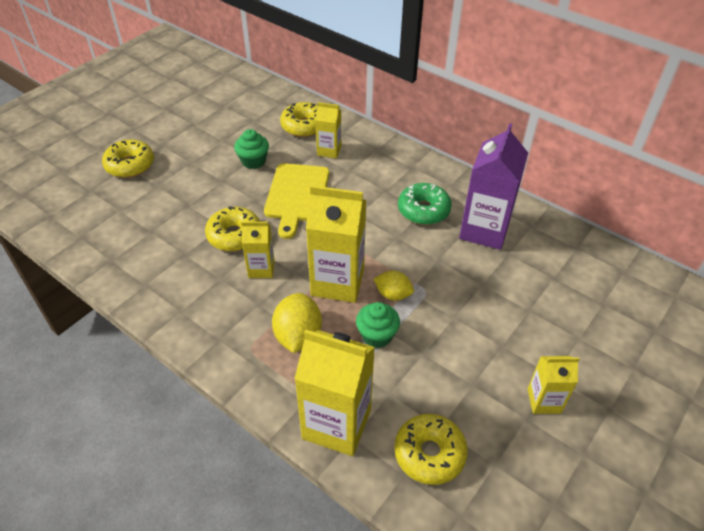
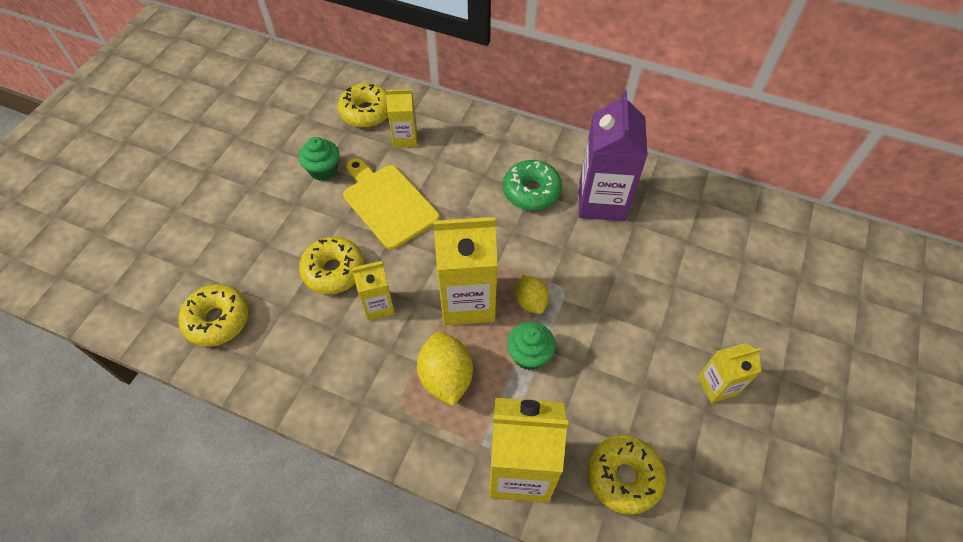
camera: 15 degrees left, 10 degrees up
(130, 165) = (178, 207): yellow donut -> yellow donut (217, 320)
(297, 195) = (388, 203): yellow cutting board -> yellow cutting board turned 150 degrees clockwise
(393, 294) = (530, 302): yellow lemon -> yellow lemon turned 60 degrees clockwise

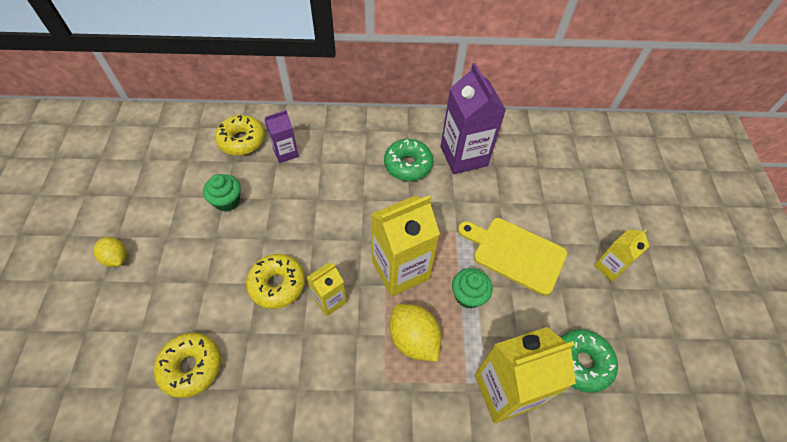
camera: 25 degrees left, 0 degrees up
(388, 203) = (297, 212): yellow cutting board -> yellow cutting board (515, 254)
(405, 138) = (285, 153): yellow carton -> purple carton
(530, 302) = (449, 253): yellow lemon -> yellow lemon (116, 258)
(624, 476) = (581, 362): yellow donut -> green donut

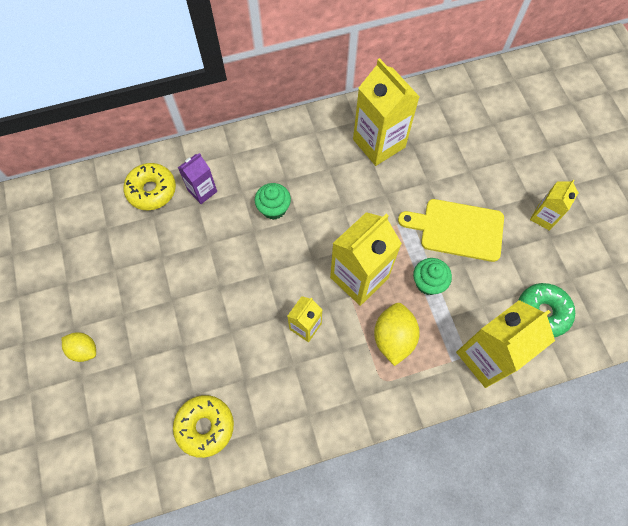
camera: 15 degrees left, 10 degrees up
(227, 201) = (166, 259): green cupcake -> green cupcake (274, 208)
(277, 284) = (251, 327): yellow donut -> none
(408, 165) = (328, 169): green donut -> none
(413, 339) = (393, 338): yellow lemon -> yellow lemon turned 60 degrees clockwise
(463, 156) = (379, 143): purple carton -> yellow carton

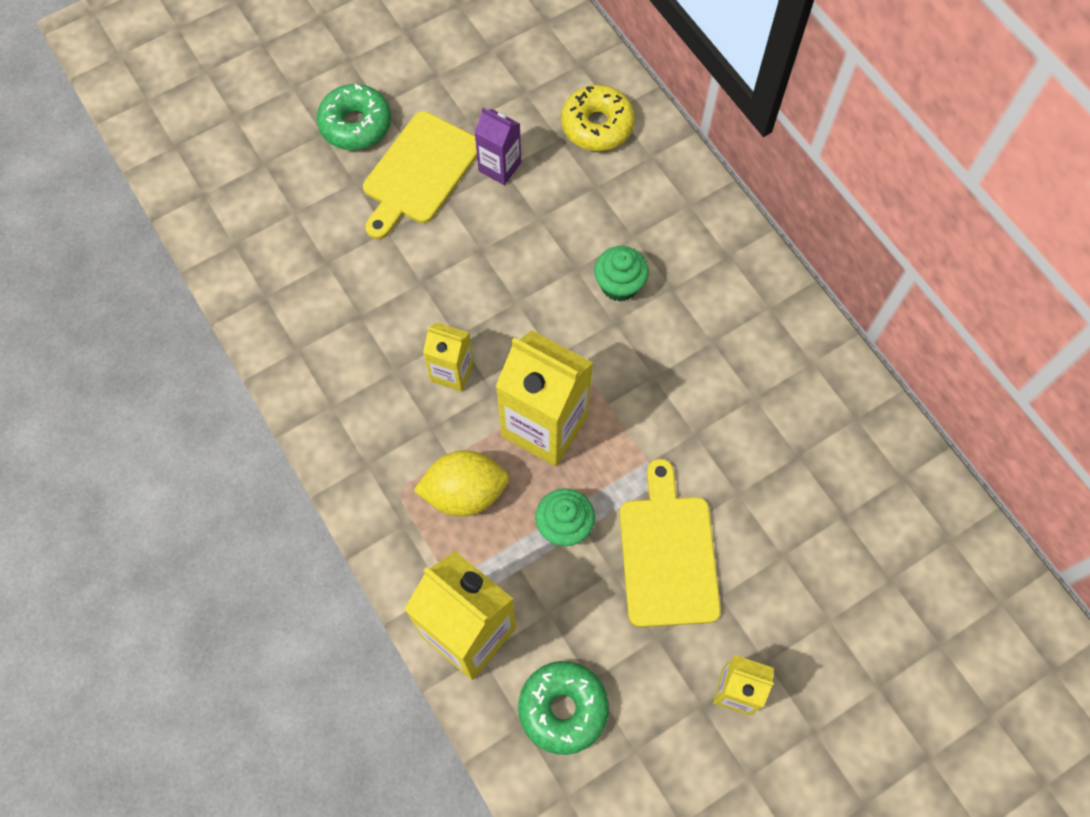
camera: 75 degrees right, 0 degrees up
(84, 350) = (356, 125): yellow lemon -> green donut
(143, 313) = (420, 172): none -> yellow cutting board
(202, 191) = (617, 186): purple carton -> purple carton (499, 167)
(205, 426) = (290, 288): yellow donut -> none
(379, 143) = (783, 404): yellow carton -> none

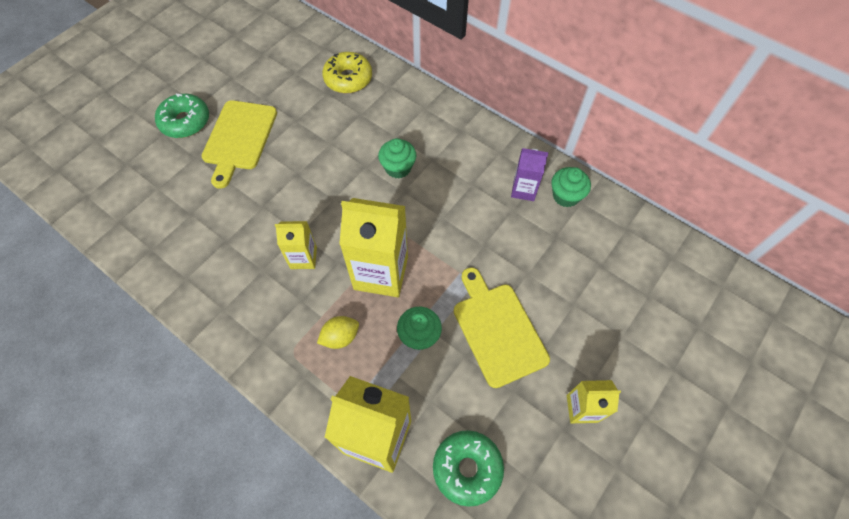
camera: 20 degrees left, 5 degrees down
(465, 493) = (340, 337): yellow lemon -> yellow lemon, size x0.63
(499, 167) = (293, 120): purple carton -> purple carton (523, 190)
(837, 402) = (566, 196): none -> green cupcake

